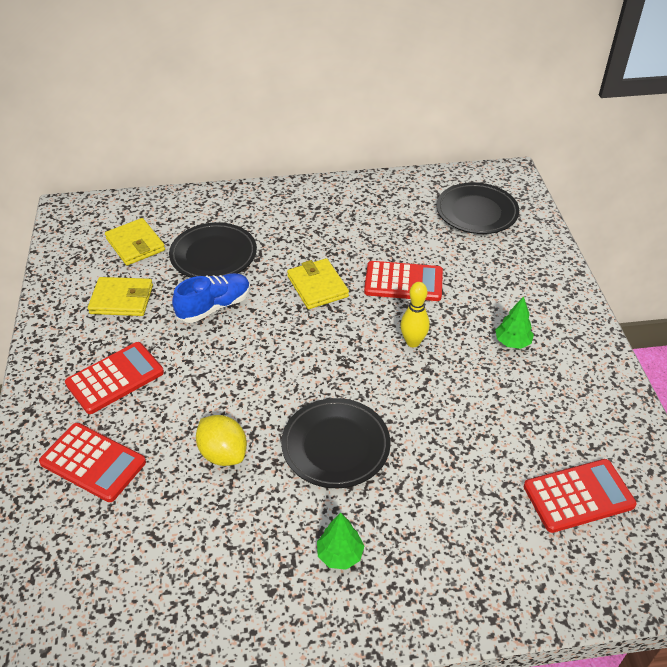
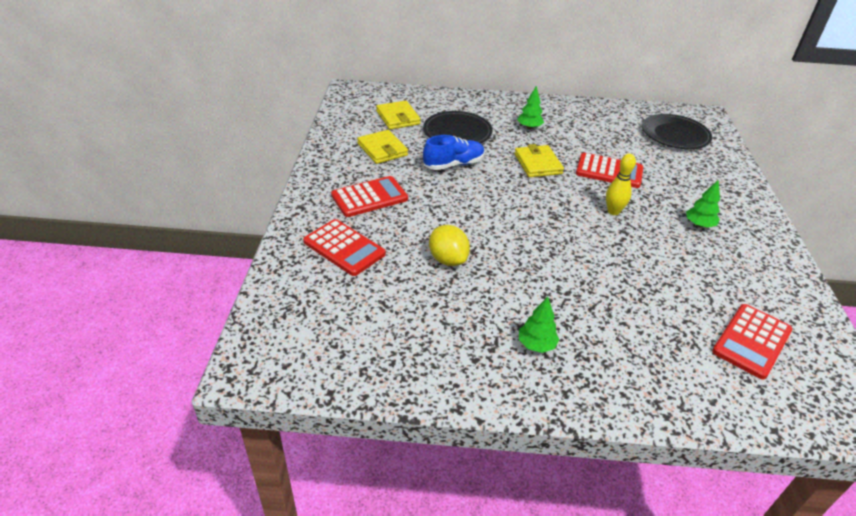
camera: 10 degrees right, 5 degrees down
(122, 299) = (382, 149): yellow wallet -> yellow wallet turned 45 degrees clockwise
(302, 231) = (529, 127): none -> green tree
(335, 446) = (541, 270): black plate -> none
(578, 496) = (751, 341): red calculator -> red calculator turned 135 degrees clockwise

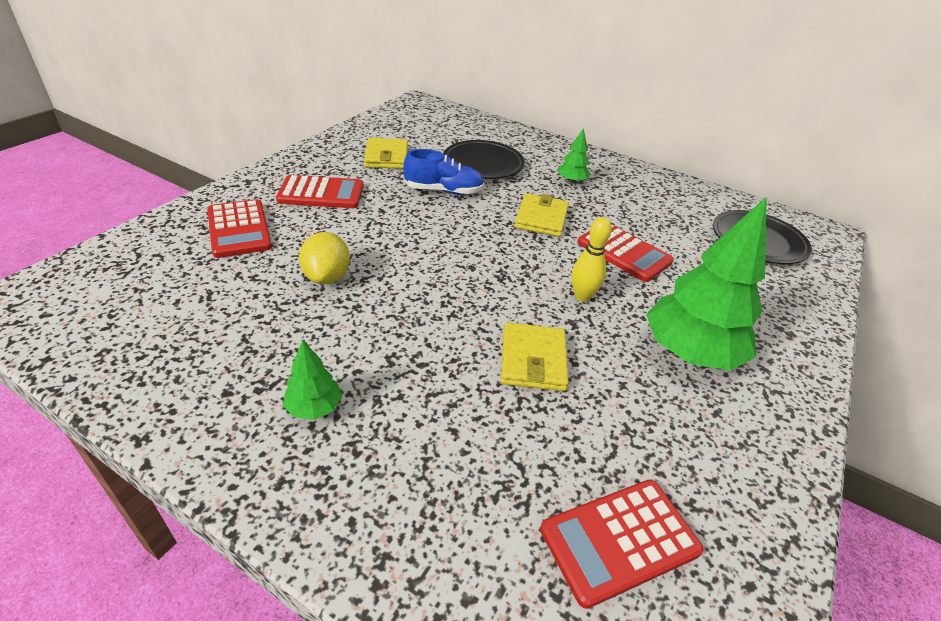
camera: 25 degrees right, 0 degrees up
(398, 118) = (436, 135): yellow wallet -> yellow wallet (533, 360)
(699, 225) = (689, 352): green tree -> green tree, size x2.19

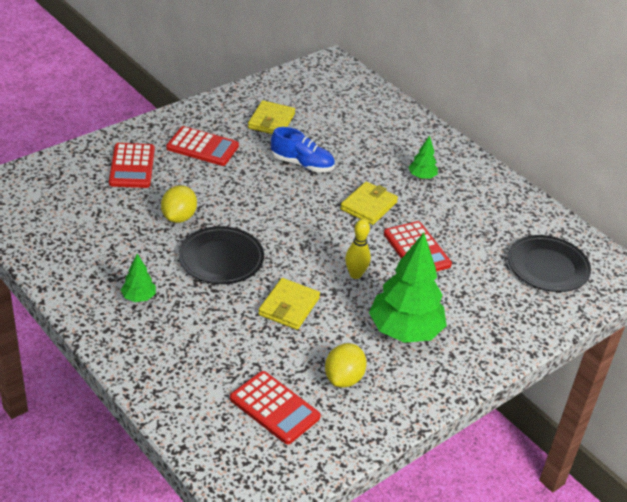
camera: 20 degrees right, 0 degrees up
(483, 164) = (352, 144): black plate -> black plate (221, 259)
(619, 540) = (274, 408): red calculator -> red calculator turned 135 degrees counterclockwise
(674, 448) = (343, 378): none -> yellow lemon

